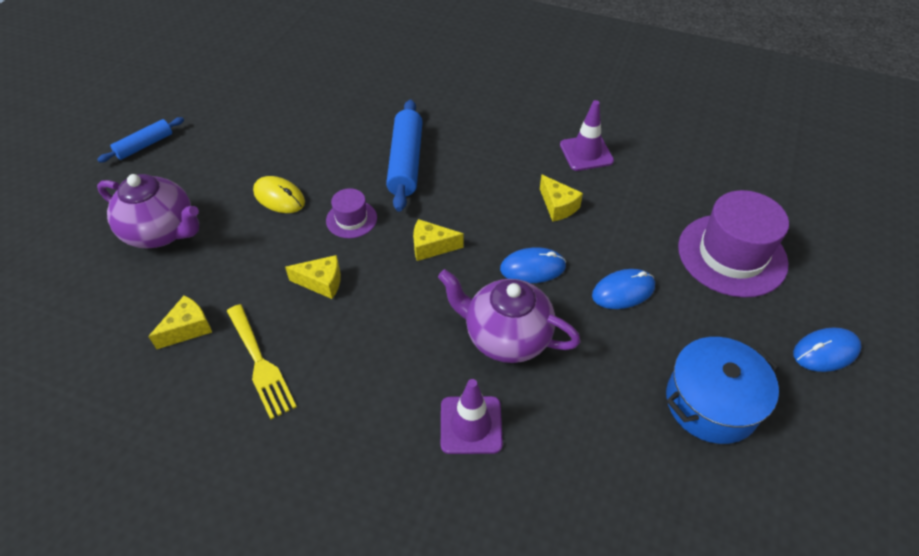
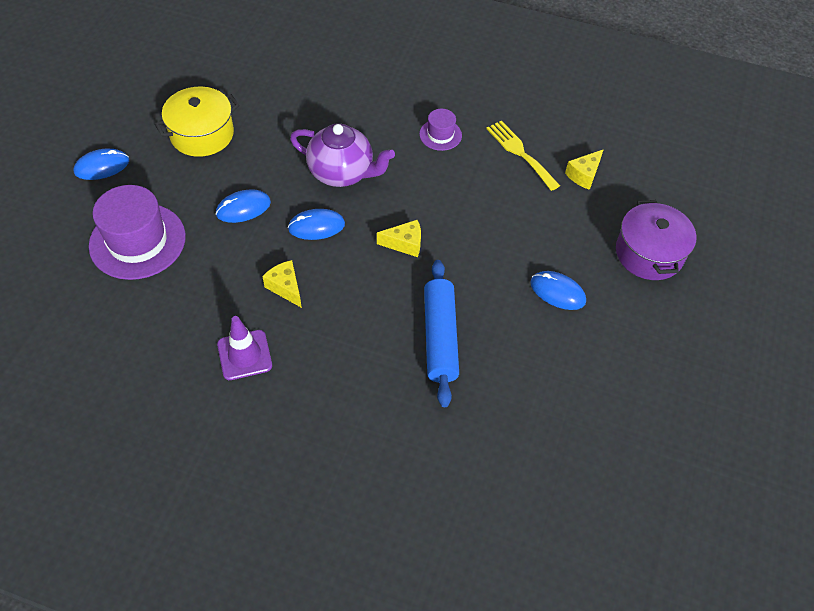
camera: 175 degrees right, 5 degrees up
(144, 145) = (726, 354): blue rolling pin -> none
(162, 232) = (649, 253): purple teapot -> purple pot
(279, 197) = (557, 292): yellow mouse -> blue mouse
(322, 282) = (493, 211): yellow cheese -> none
(351, 219) = (482, 269): purple hat -> purple hat (440, 135)
(471, 425) = (368, 120): purple traffic cone -> none
(711, 402) = (202, 134): blue pot -> yellow pot

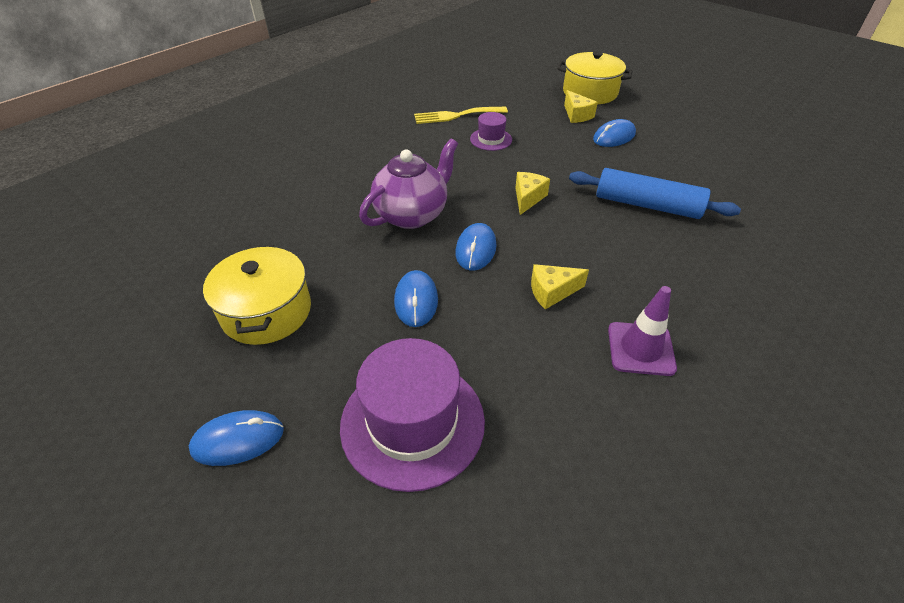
camera: 65 degrees left, 10 degrees down
(102, 166) = (238, 440): blue mouse -> blue mouse turned 75 degrees clockwise
(440, 135) = (405, 147): purple hat -> purple hat (491, 139)
(584, 175) = (498, 96): yellow cheese -> yellow cheese (577, 115)
(649, 253) = (590, 92): purple pot -> yellow pot

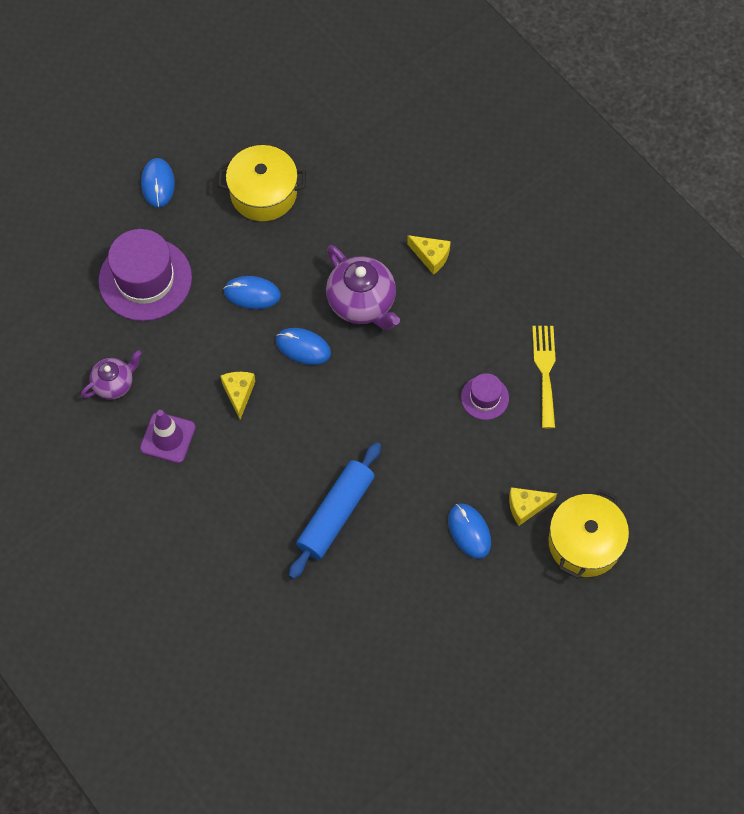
camera: 100 degrees right, 20 degrees up
(528, 198) = (368, 408): yellow cheese -> yellow cheese (431, 256)
(593, 427) = (114, 384): none -> purple teapot

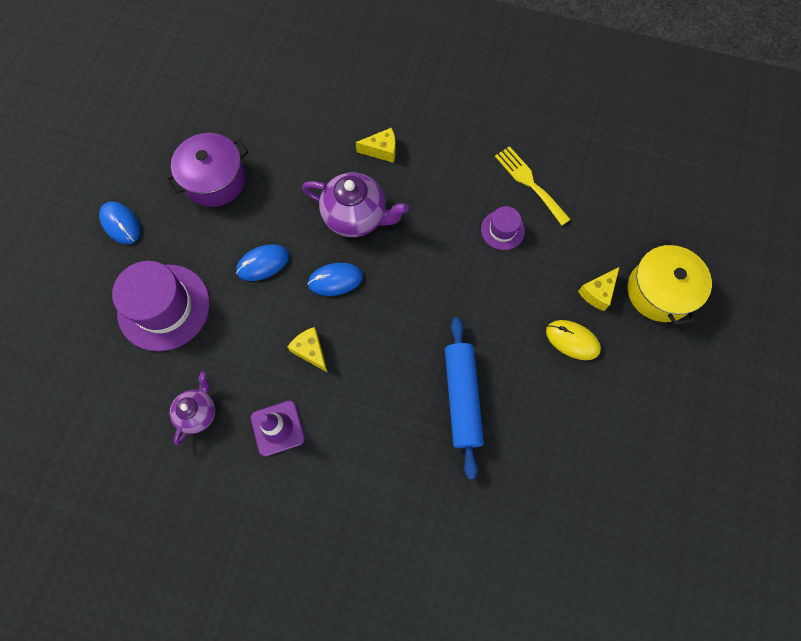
camera: 35 degrees left, 5 degrees up
(263, 193) = (215, 180): yellow pot -> purple pot
(469, 531) = (572, 340): blue mouse -> yellow mouse

